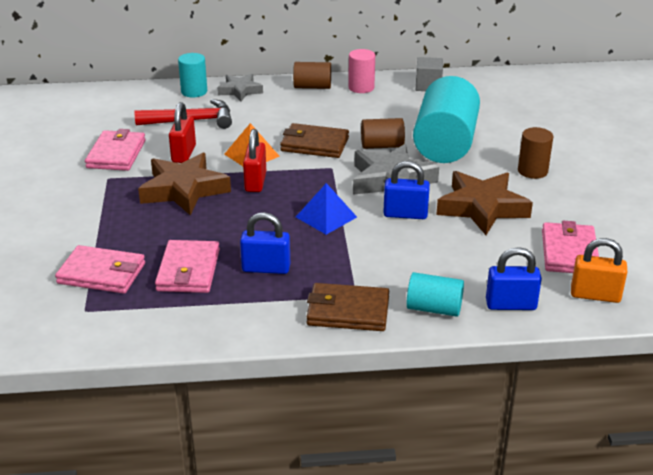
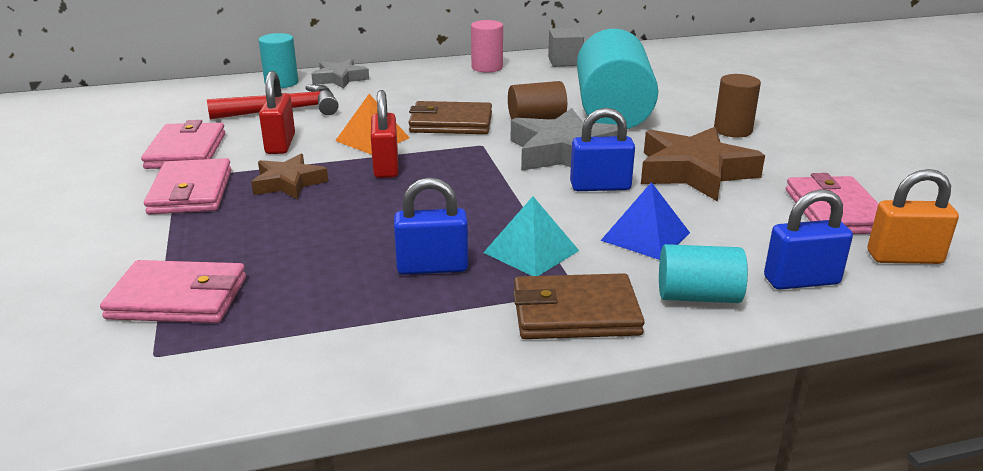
camera: 10 degrees left, 5 degrees down
(184, 190) = (289, 183): brown star -> brown star, size x0.59
(188, 270) = (315, 281): pink wallet -> pink wallet (191, 192)
(312, 87) = (428, 70): brown cylinder -> none
(326, 217) = (495, 198): blue pyramid -> blue pyramid (645, 236)
(335, 263) = (531, 251): none -> turquoise pyramid

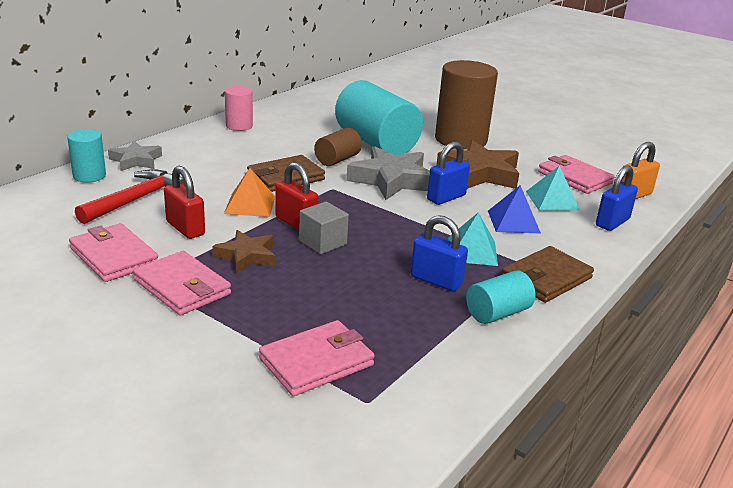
camera: 40 degrees left, 0 degrees up
(432, 267) = (436, 280): blue padlock -> blue padlock turned 75 degrees clockwise
(565, 61) = (287, 110): grey cube -> grey cube (322, 242)
(698, 296) = (584, 247): turquoise cylinder -> turquoise cylinder (497, 313)
(732, 130) = (461, 140): brown cylinder -> brown cylinder, size x1.98
(748, 228) = (552, 200): none -> turquoise pyramid

